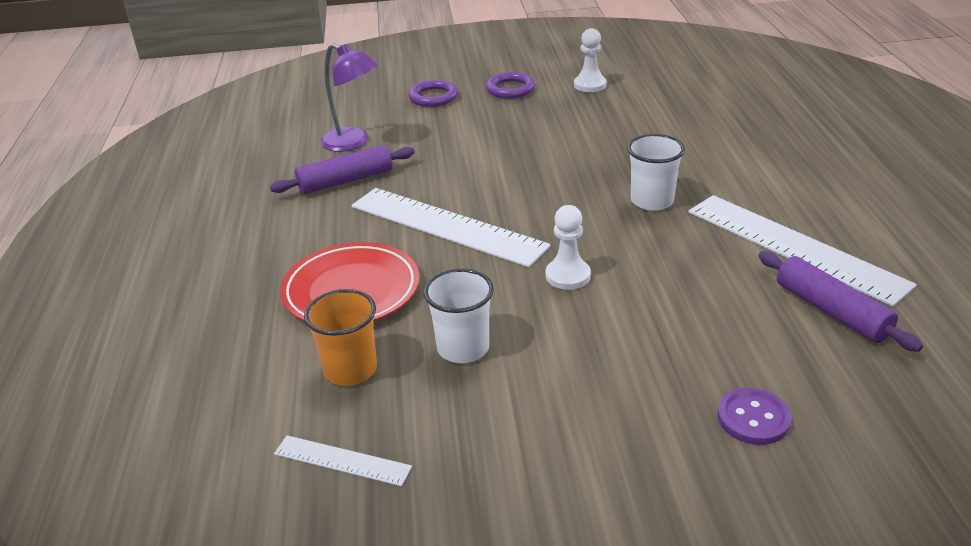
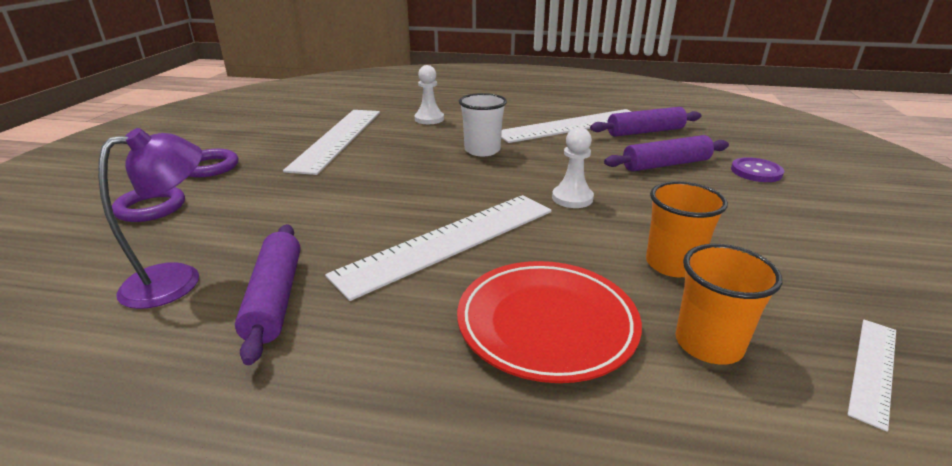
camera: 75 degrees left, 5 degrees down
(463, 348) = (672, 264): white cup -> orange cup
(590, 85) = (263, 136): white pawn -> white pawn (429, 119)
(614, 118) = (338, 139): none -> white ruler
(715, 335) = (666, 164): none -> purple rolling pin

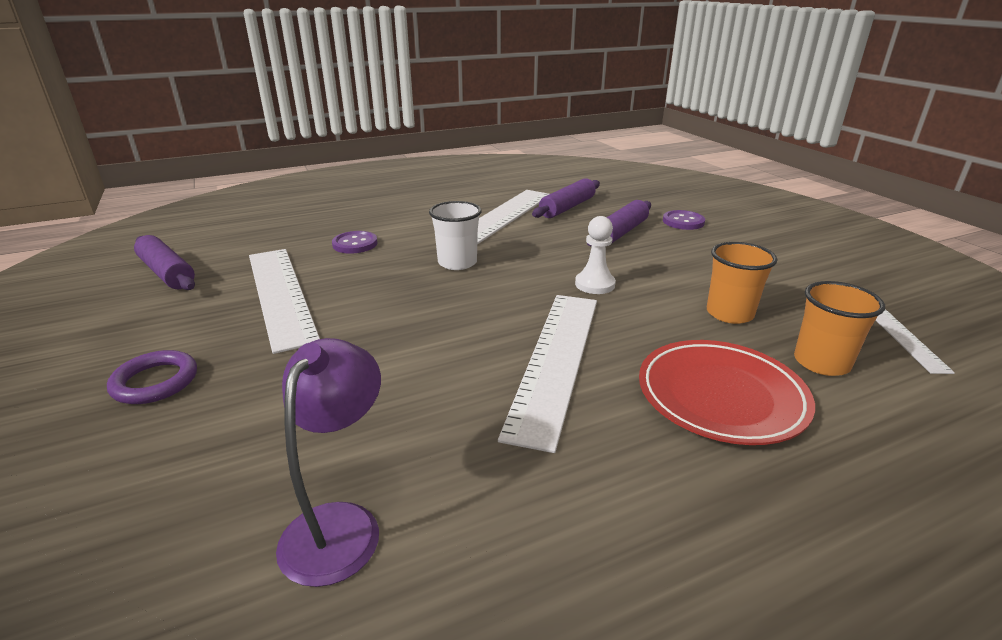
camera: 35 degrees left, 0 degrees up
(151, 208) = (152, 463): purple ring -> none
(275, 298) = (481, 487): purple rolling pin -> purple rolling pin (167, 273)
(429, 119) = (355, 244): white pawn -> purple button

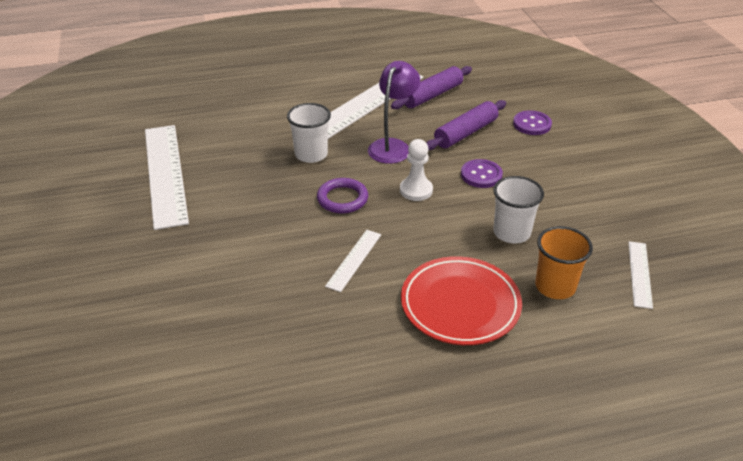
camera: 10 degrees right, 10 degrees up
(155, 382) = (74, 244): purple ring -> purple ring (342, 199)
(167, 273) = (81, 142): purple rolling pin -> none
(340, 524) = (180, 359): purple lamp -> purple lamp (392, 146)
(355, 244) = (232, 124): purple button -> purple button (481, 175)
(555, 360) = (354, 260): white ruler -> white ruler, size x0.48
(729, 313) = (511, 232): orange cup -> white cup

